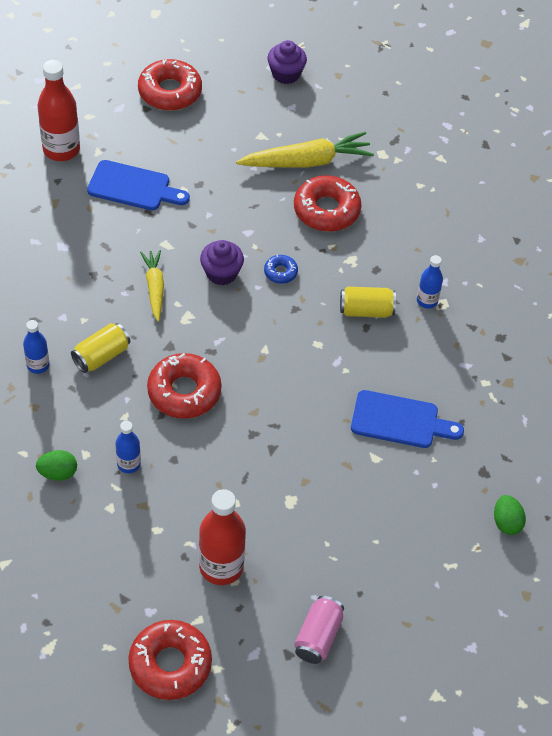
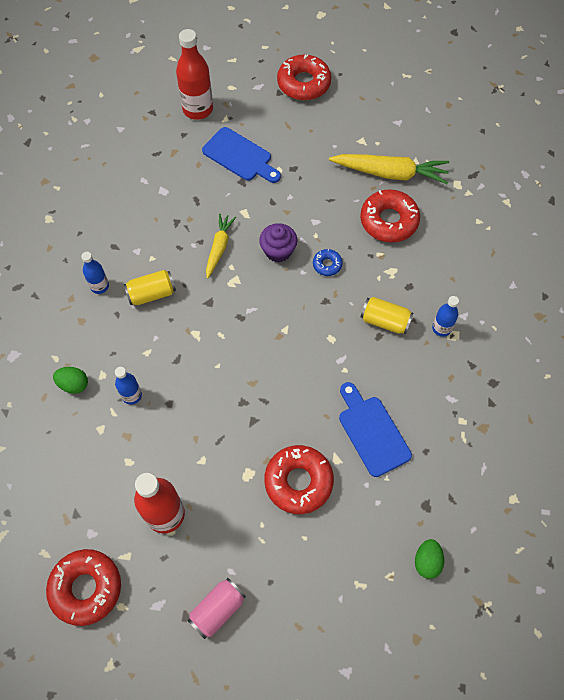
camera: 25 degrees right, 10 degrees up
(184, 392) = (203, 346): red donut -> red donut (298, 481)
(286, 74) = (405, 92): purple cupcake -> none
(400, 421) = (372, 432): blue cutting board -> blue cutting board turned 150 degrees counterclockwise

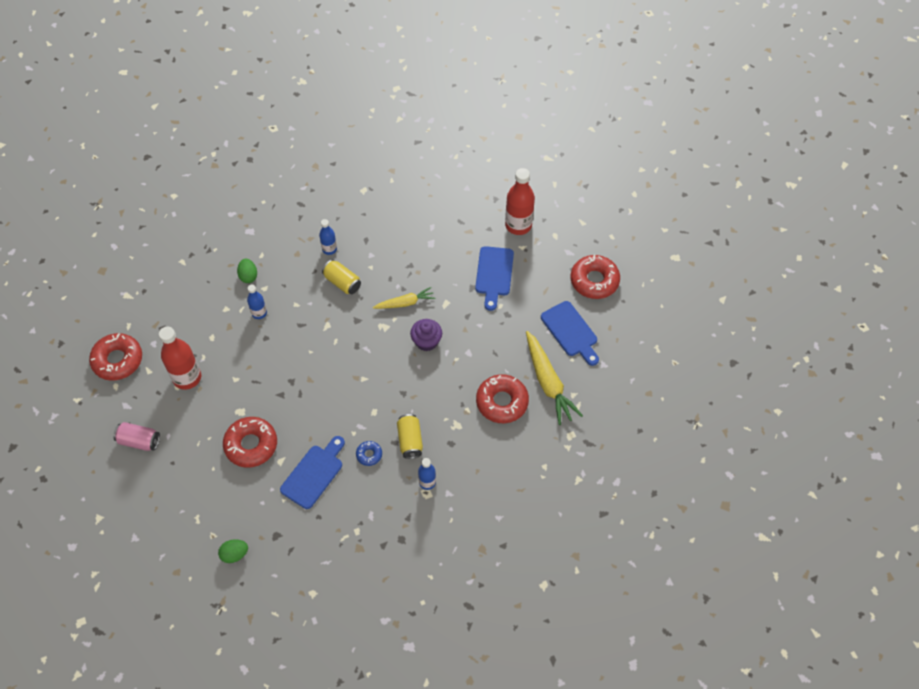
camera: 60 degrees right, 5 degrees down
(327, 265) = (435, 379): blue donut -> blue donut (369, 455)
(346, 128) = (570, 331): none -> blue cutting board

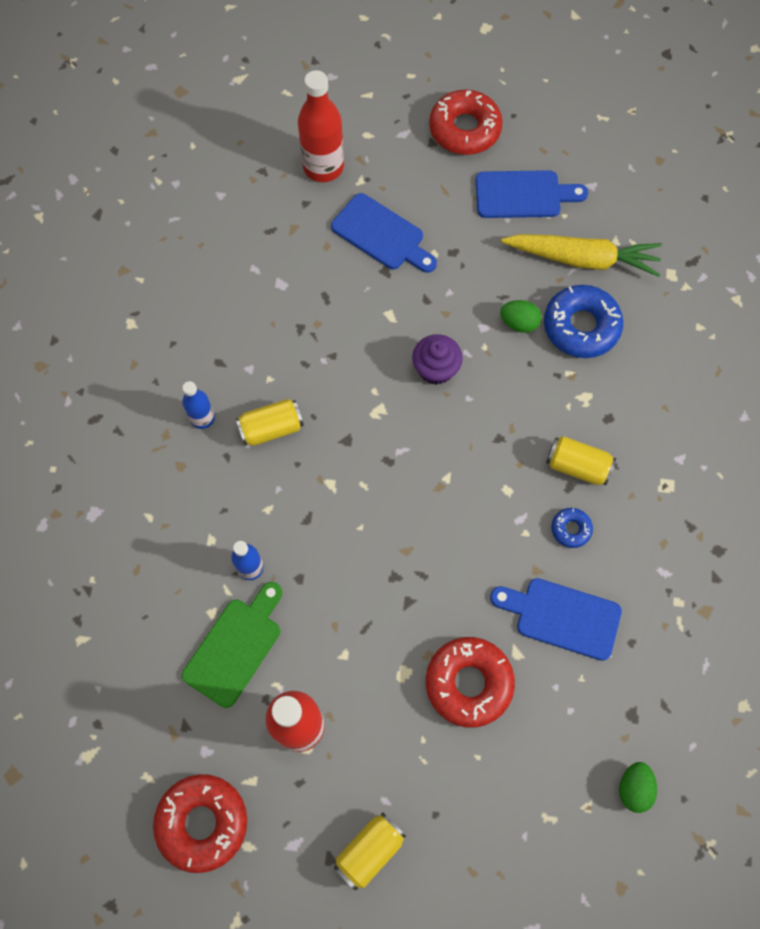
camera: 60 degrees left, 10 degrees up
(139, 441) = (370, 850): pink can -> yellow can
(213, 328) = (235, 647): none -> green cutting board
(248, 276) = (174, 553): green egg -> green egg (519, 323)
(314, 474) = (562, 617): blue cutting board -> blue cutting board turned 45 degrees counterclockwise
(405, 303) = (357, 364): yellow carrot -> none
(427, 482) = (651, 476): blue bottle -> none
(502, 402) = (581, 326): red donut -> blue donut

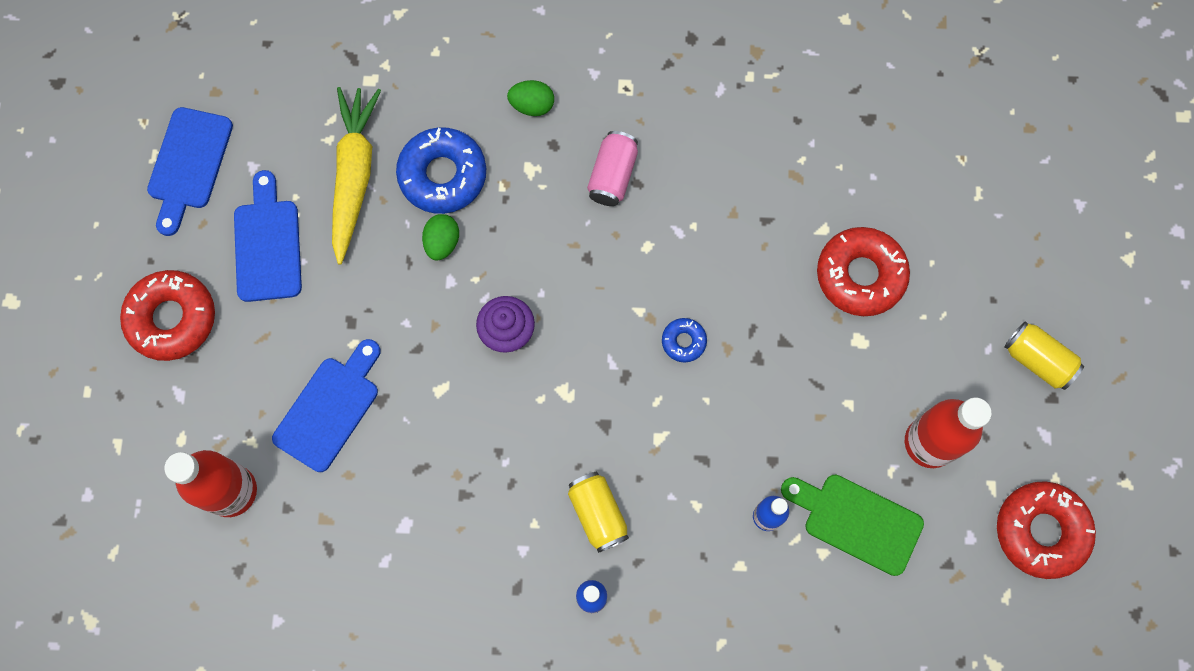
camera: 95 degrees left, 5 degrees up
(562, 617) = (779, 187): blue cutting board -> blue cutting board (188, 164)
(571, 529) = (684, 180): blue donut -> blue donut (683, 341)
(577, 466) = (612, 175): yellow can -> pink can
(634, 788) = (937, 117): green egg -> green egg (532, 105)

